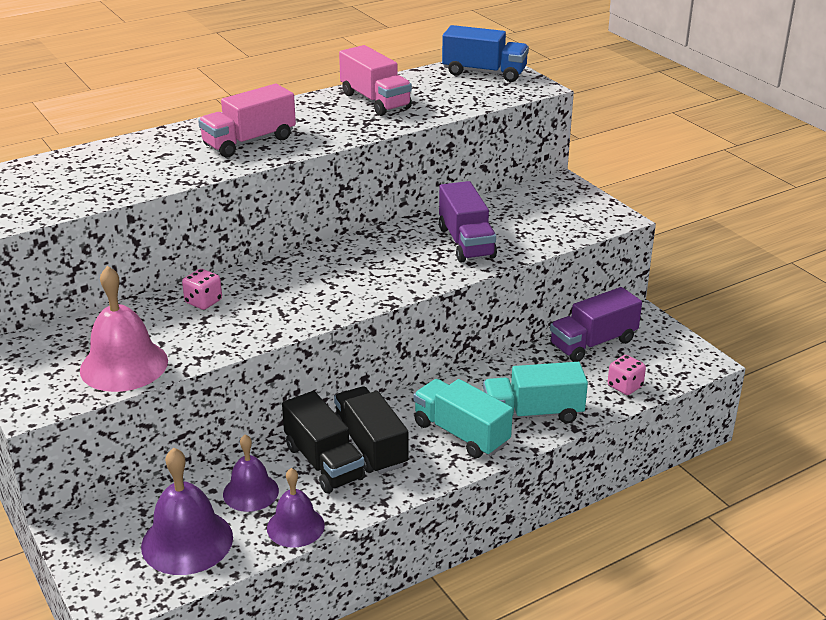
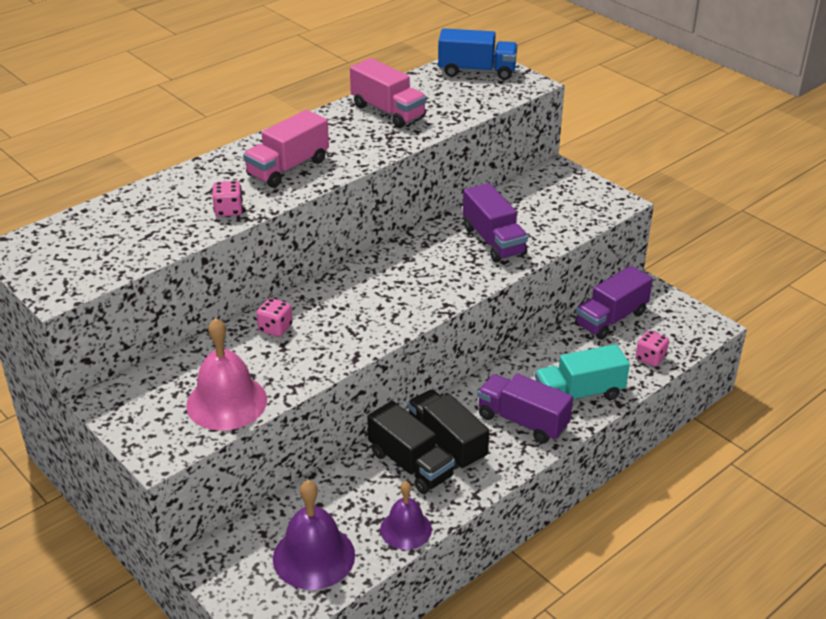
camera: 10 degrees left, 5 degrees up
(171, 174) = (228, 210): none -> pink dice
(250, 492) = (354, 501): purple bell -> none
(461, 434) = (522, 421): turquoise truck -> purple truck

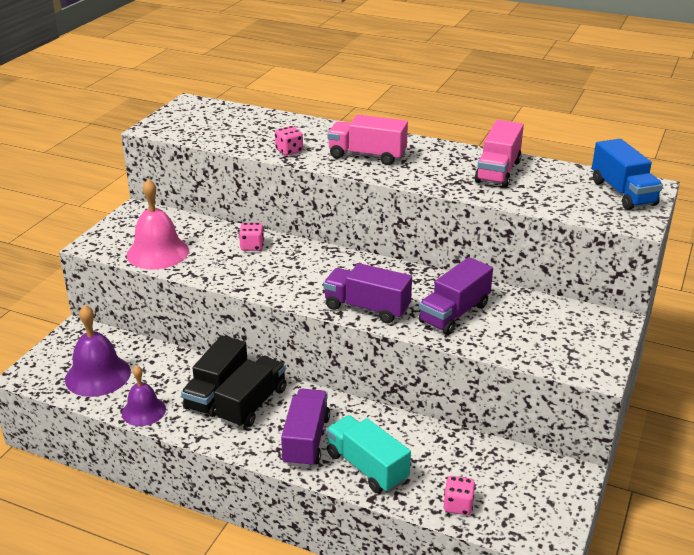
camera: 65 degrees right, 5 degrees down
(611, 319) = (498, 462): purple truck -> purple truck (367, 308)

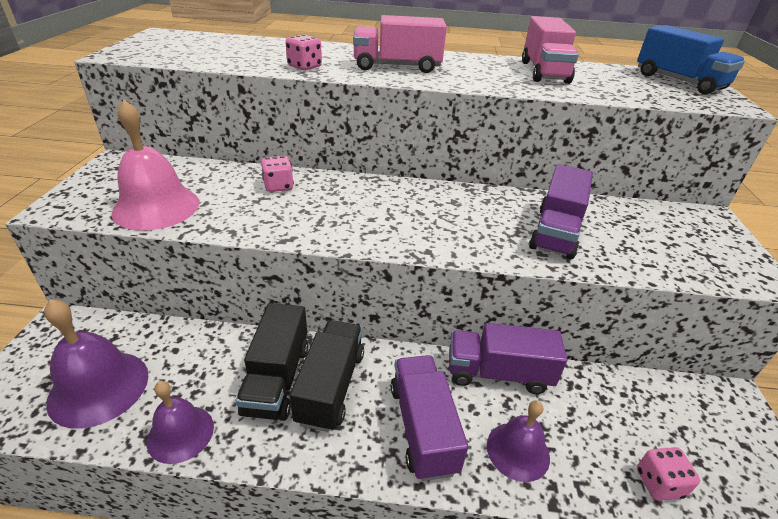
camera: 20 degrees left, 5 degrees up
(367, 308) = (456, 241): purple truck -> purple truck (498, 373)
(367, 467) = (518, 451): turquoise truck -> purple bell

